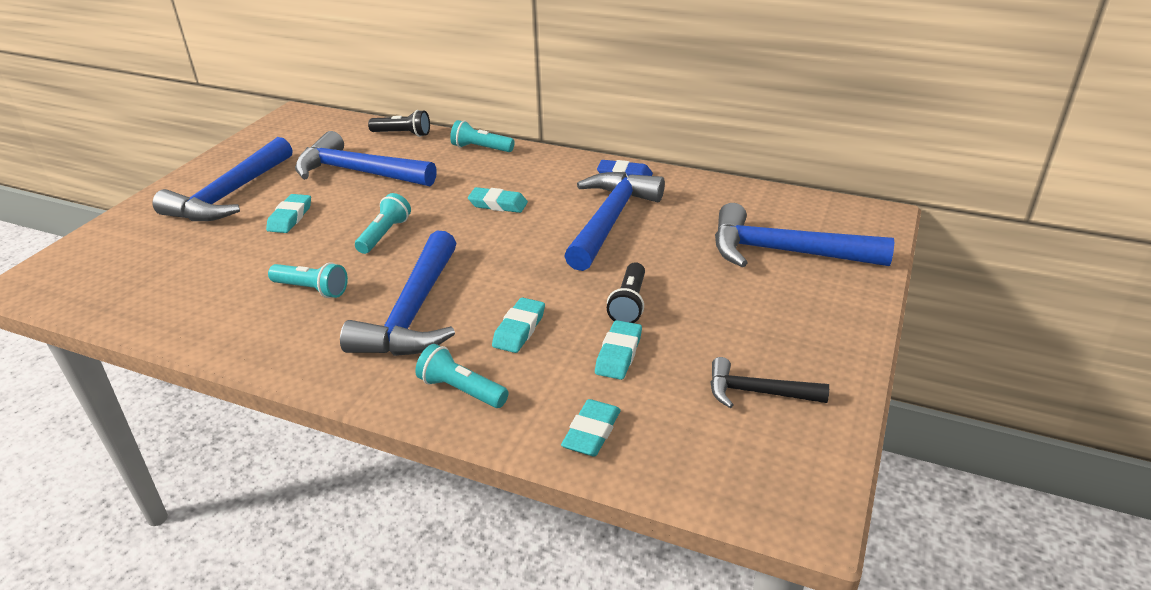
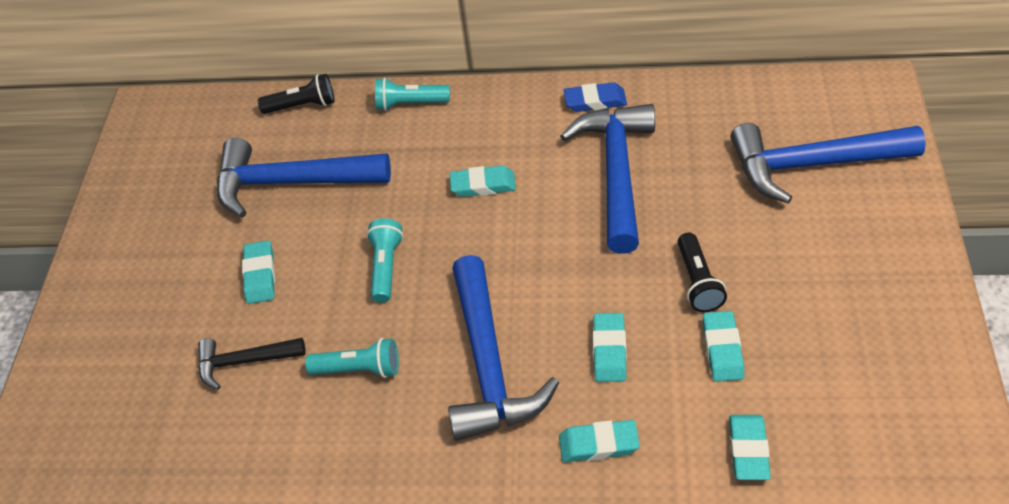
camera: 15 degrees left, 15 degrees up
(230, 195) = (162, 263): blue hammer -> none
(461, 390) = (598, 444): turquoise flashlight -> turquoise eraser
(757, 392) = (871, 352): black hammer -> black hammer (244, 362)

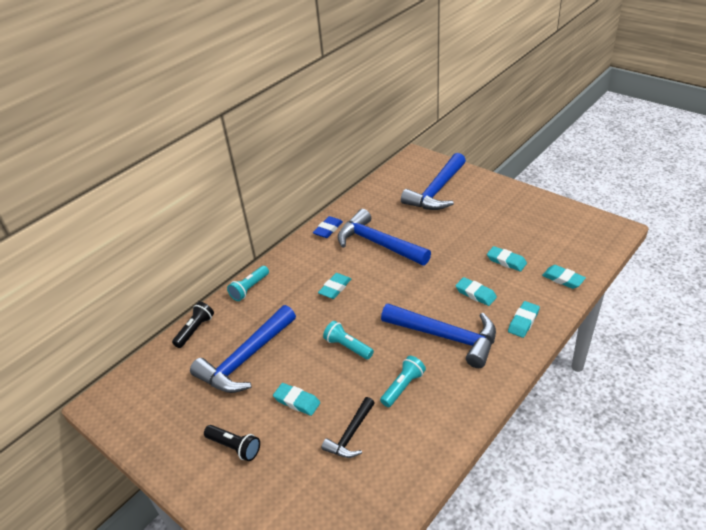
camera: 55 degrees left, 10 degrees down
(698, 282) = (464, 250): black flashlight -> black flashlight (234, 447)

